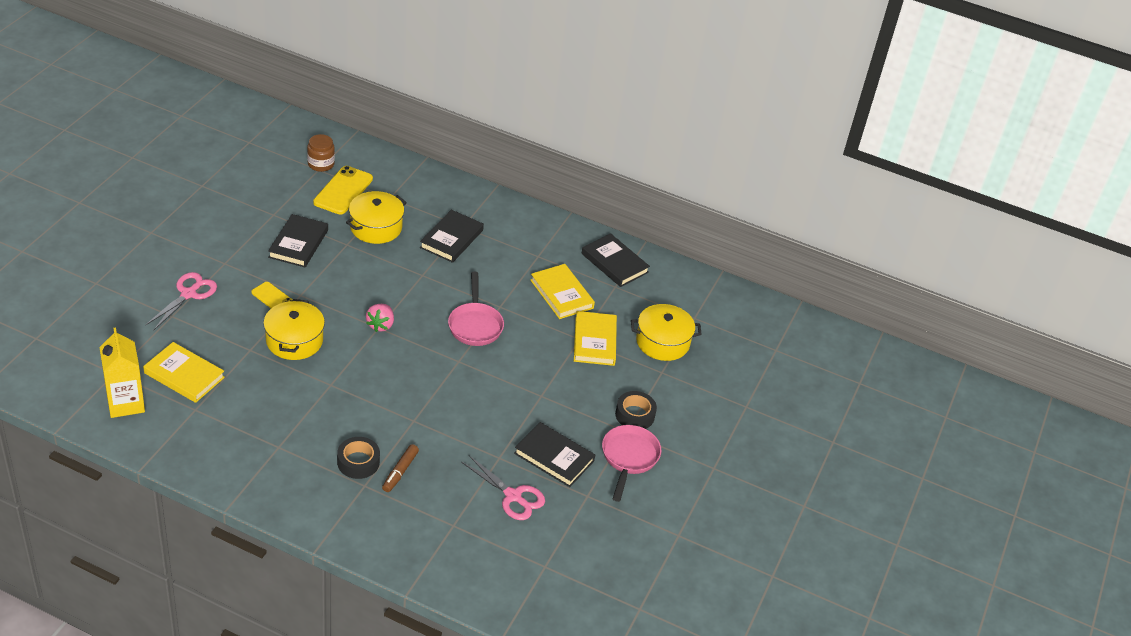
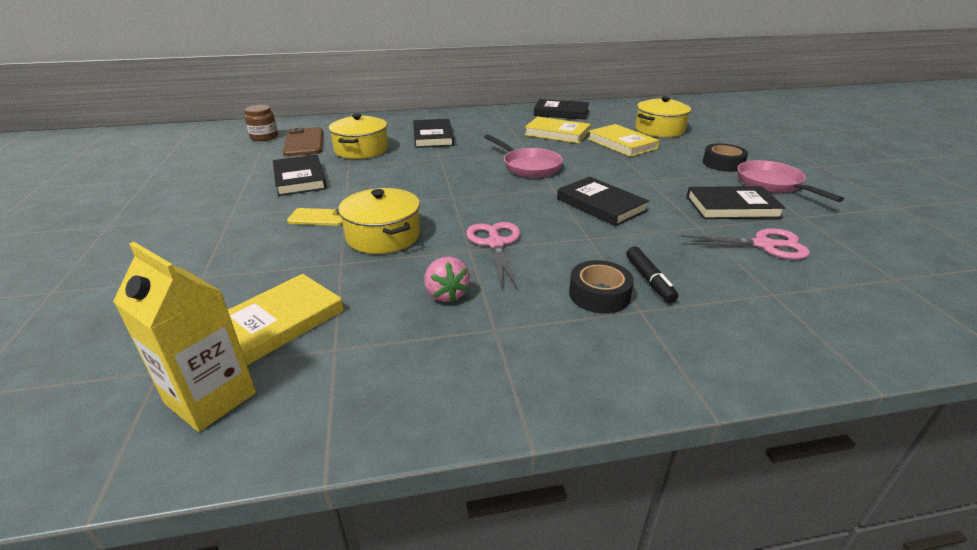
camera: 30 degrees left, 10 degrees down
(184, 375) = (278, 322): yellow book -> yellow book turned 45 degrees counterclockwise
(188, 294) = (208, 251): pink scissors -> pink scissors (495, 244)
(343, 191) = (304, 142): yellow phone -> brown phone
(380, 325) = (452, 194): pink strawberry -> pink strawberry (446, 294)
(400, 472) = (649, 280): brown marker -> black marker
(466, 398) = (601, 205): none -> black book

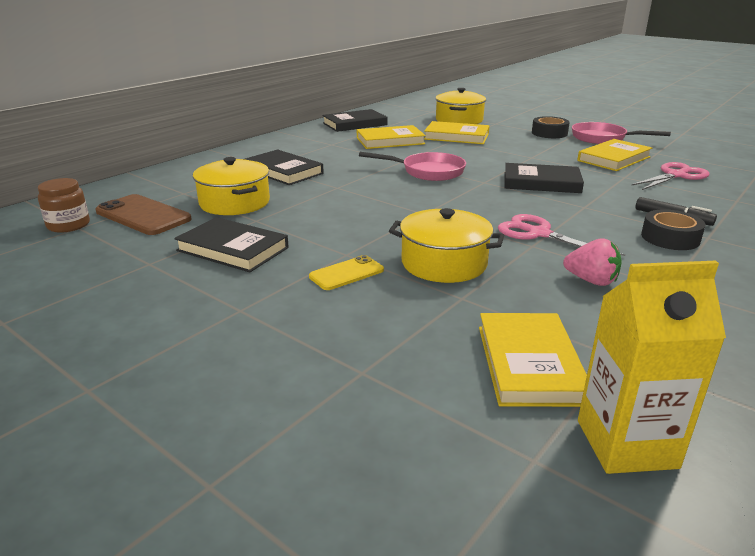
camera: 40 degrees left, 5 degrees down
(732, 207) = (614, 159): black book -> yellow book

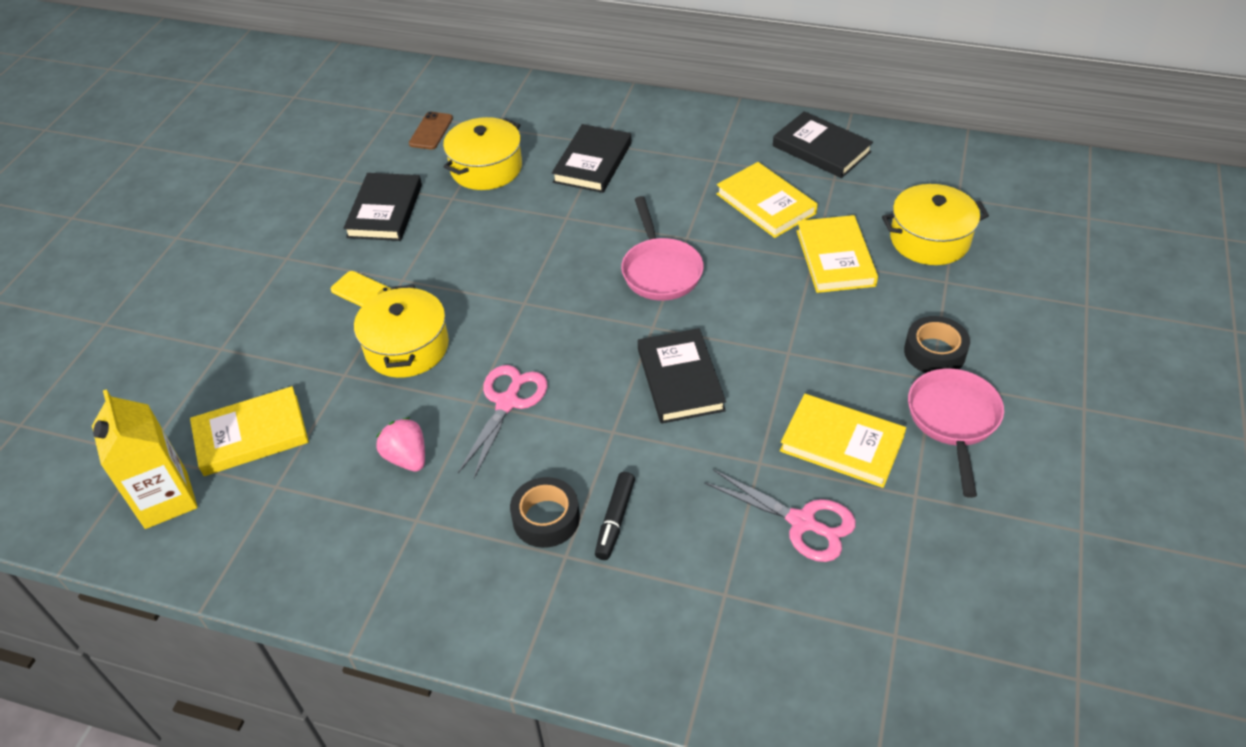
camera: 70 degrees right, 20 degrees up
(68, 225) = (394, 104): brown jar -> none
(143, 215) = (431, 131): brown phone -> brown phone, size x0.60
(591, 281) = (407, 458): pink strawberry -> pink strawberry turned 135 degrees clockwise

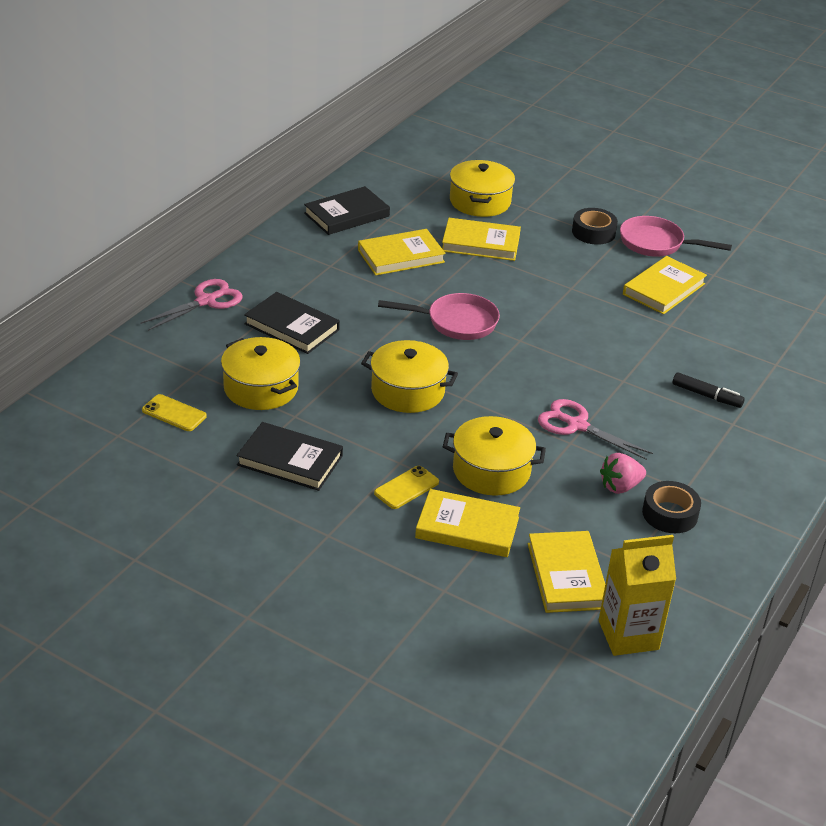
camera: 80 degrees left, 10 degrees down
(313, 346) = (467, 527): none -> yellow book
(431, 131) = (174, 413): brown phone -> yellow phone
(519, 261) = (407, 391): none -> yellow pot
(546, 518) = (698, 426): black tape -> black tape (670, 514)
(680, 379) = (581, 339): black book -> none
(802, 522) = (725, 321): pink scissors -> pink scissors (206, 301)

